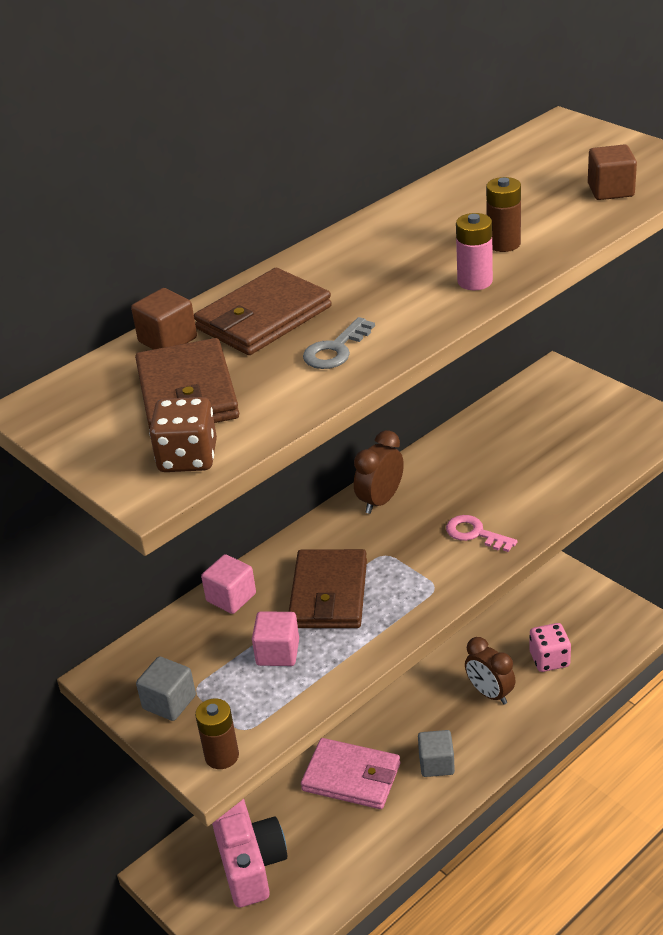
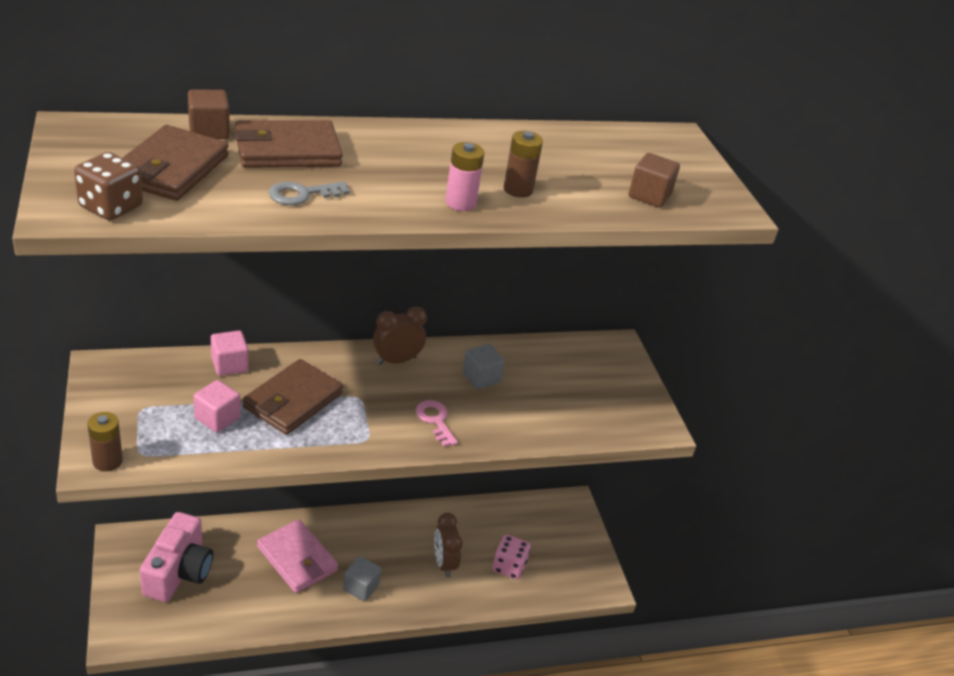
camera: 20 degrees right, 0 degrees up
(169, 702) = (116, 407): grey cube -> grey cube (481, 378)

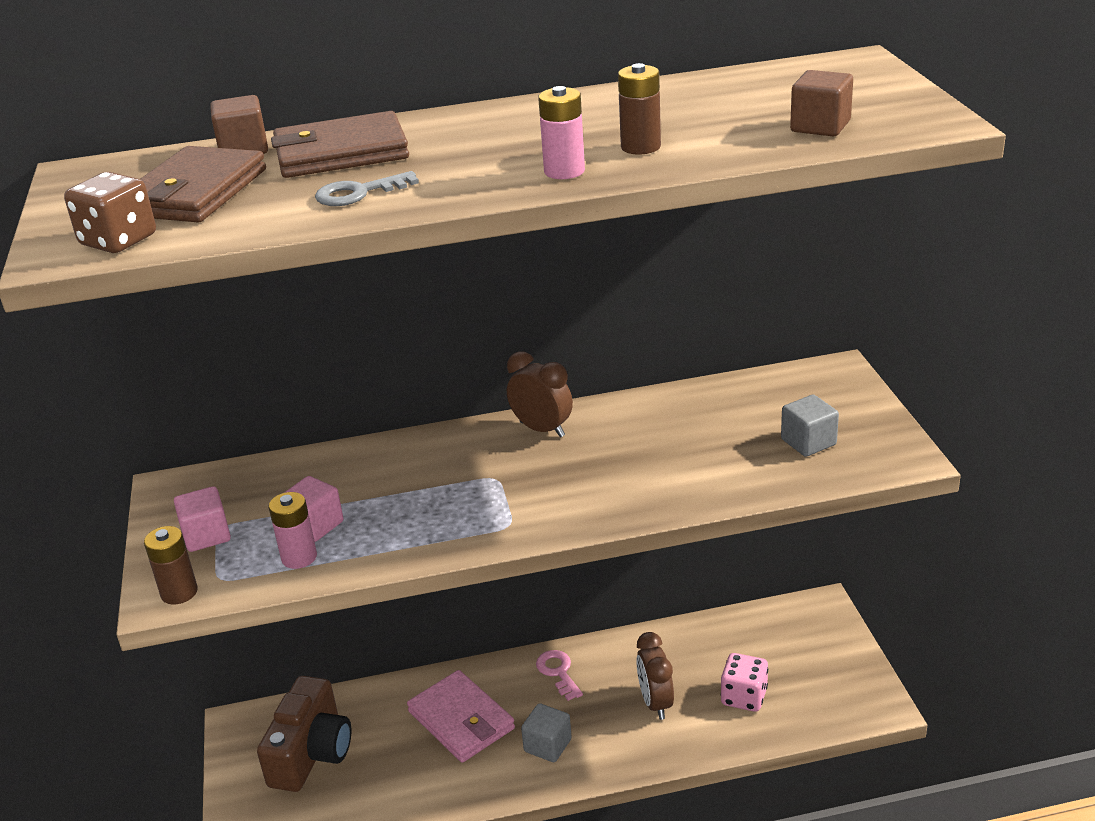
camera: 10 degrees right, 5 degrees down
(179, 571) = (311, 753): pink camera -> brown camera
(204, 444) = (299, 557): none -> pink battery
(229, 365) = (328, 463): pink cube -> pink cube (206, 535)
(293, 400) = (410, 493): brown wallet -> none
(397, 360) = (542, 429): brown clock -> brown clock turned 60 degrees clockwise
(435, 420) = (597, 491): pink key -> pink key (558, 672)
(481, 378) = (655, 433): grey cube -> grey cube (808, 442)

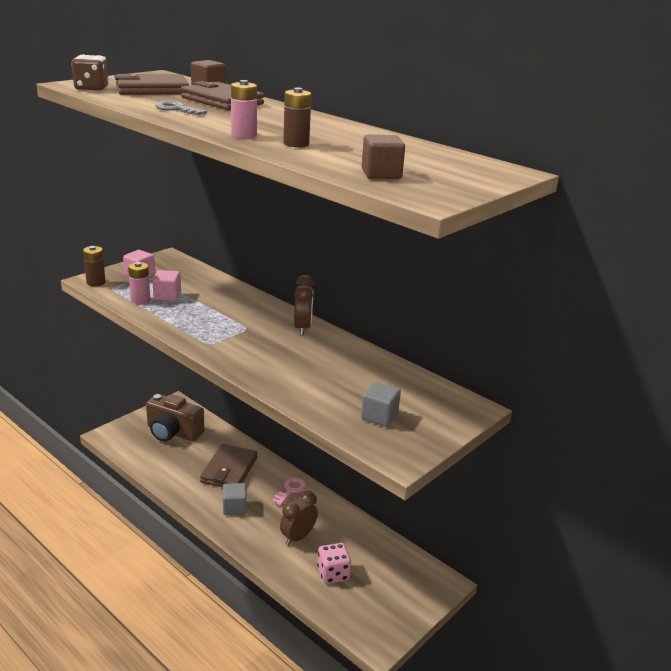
camera: 50 degrees right, 5 degrees down
(311, 753) = (173, 432): brown camera -> brown camera turned 45 degrees clockwise
(461, 720) = (229, 470): pink wallet -> brown wallet

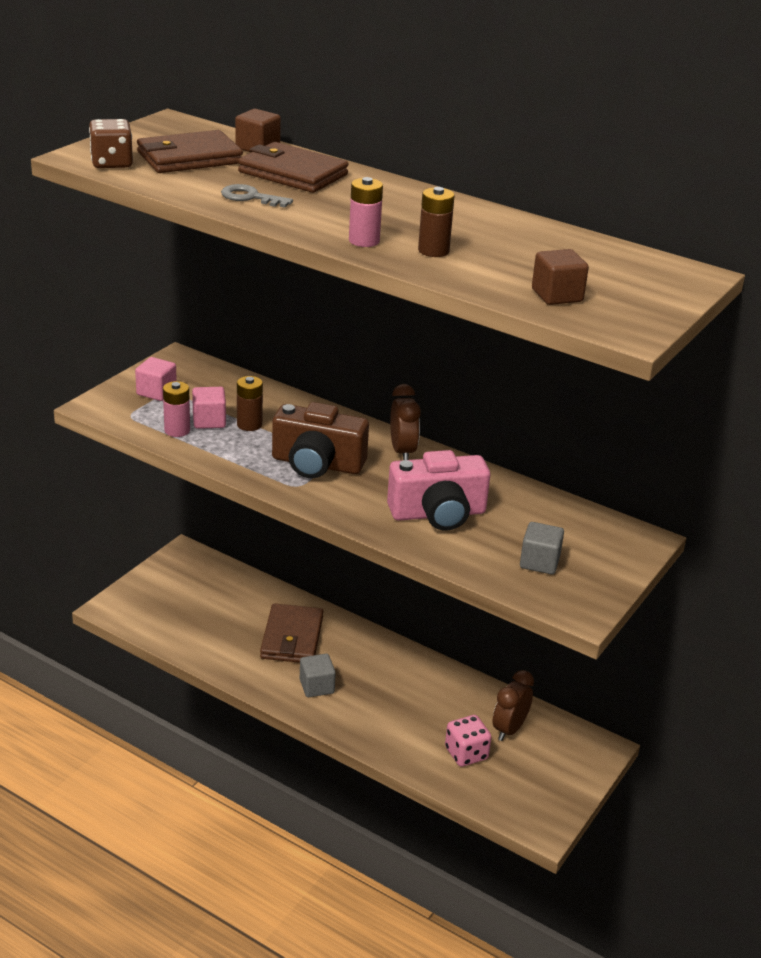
camera: 10 degrees left, 5 degrees up
(96, 282) = (104, 409): brown battery -> brown battery (249, 424)
(173, 432) = (198, 594): brown camera -> brown camera (317, 464)
(290, 490) = (380, 655): pink key -> none
(298, 537) = (409, 714): brown clock -> brown clock (509, 729)
(311, 373) = (438, 514): none -> pink camera

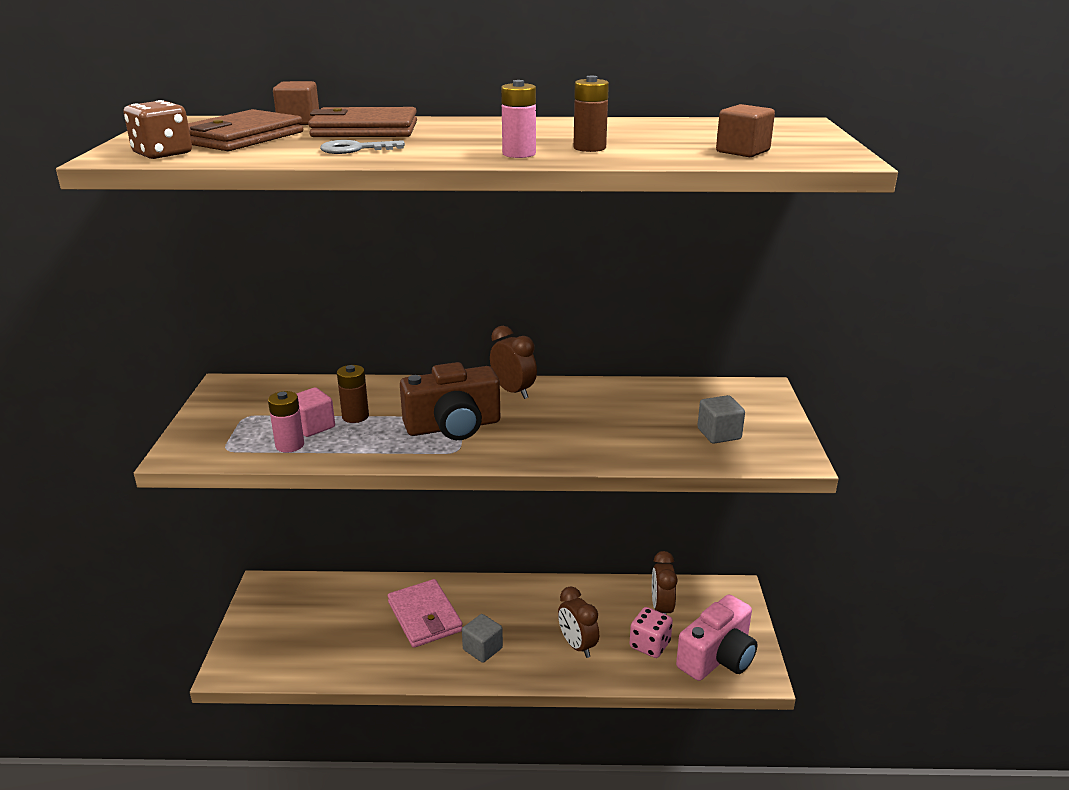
camera: 30 degrees left, 5 degrees down
(156, 392) = (233, 420): pink cube -> none
(292, 638) = (425, 616): brown wallet -> pink wallet
(400, 723) = (577, 645): none -> brown clock
(438, 514) = (599, 428): pink camera -> pink camera (718, 657)

